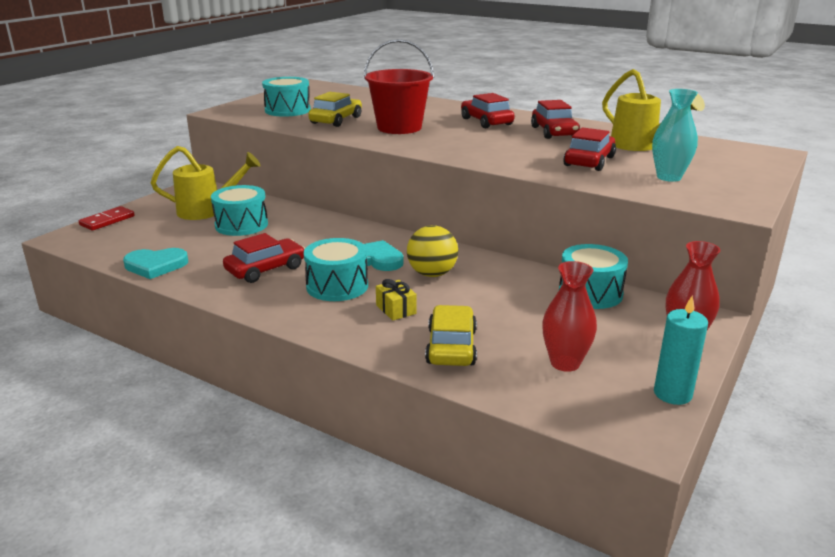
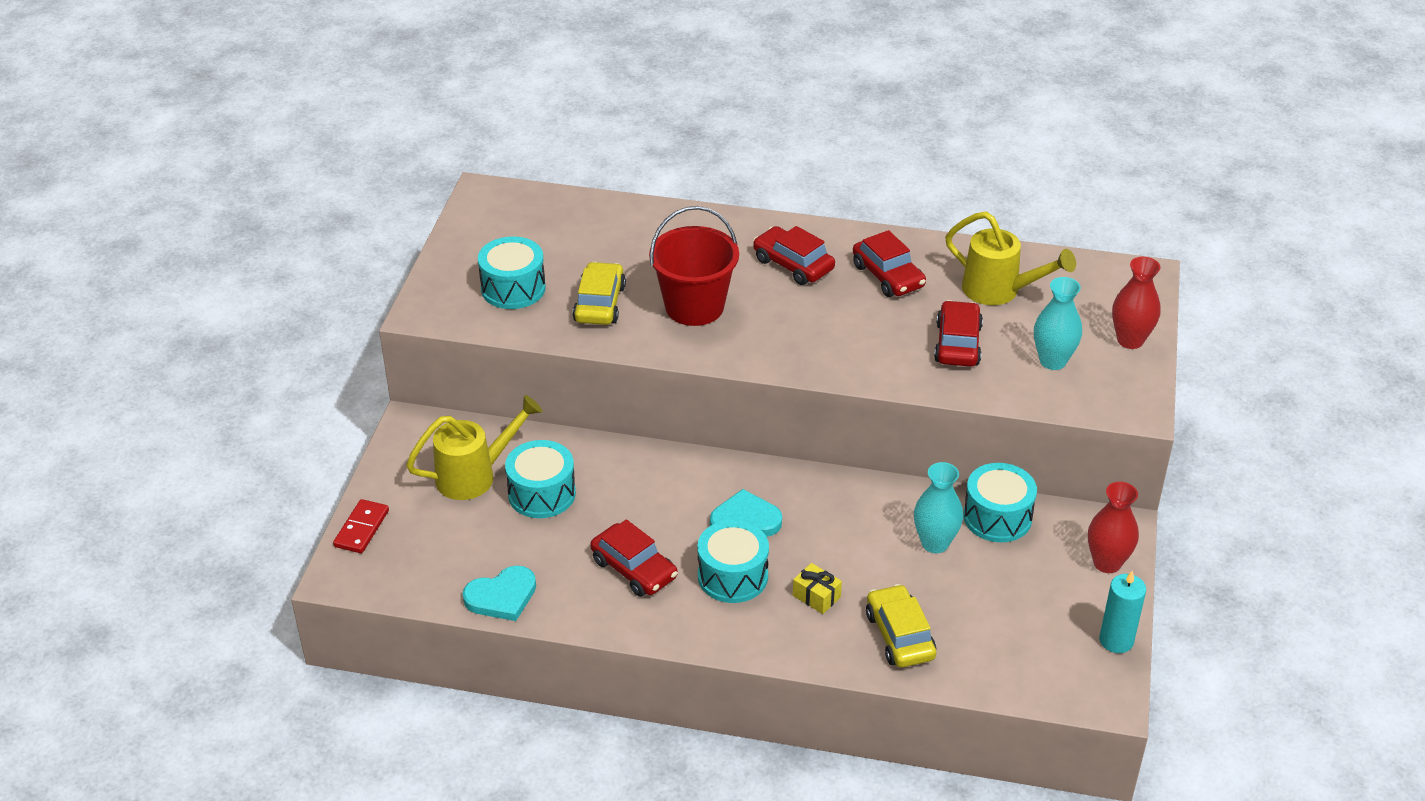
camera: 20 degrees left, 15 degrees up
(266, 269) = (634, 569): red car -> red car turned 105 degrees clockwise
(432, 274) = (821, 528): yellow ball -> none
(523, 298) = (935, 543): none -> turquoise vase
(565, 363) = (1012, 628): red vase -> red vase (1130, 340)

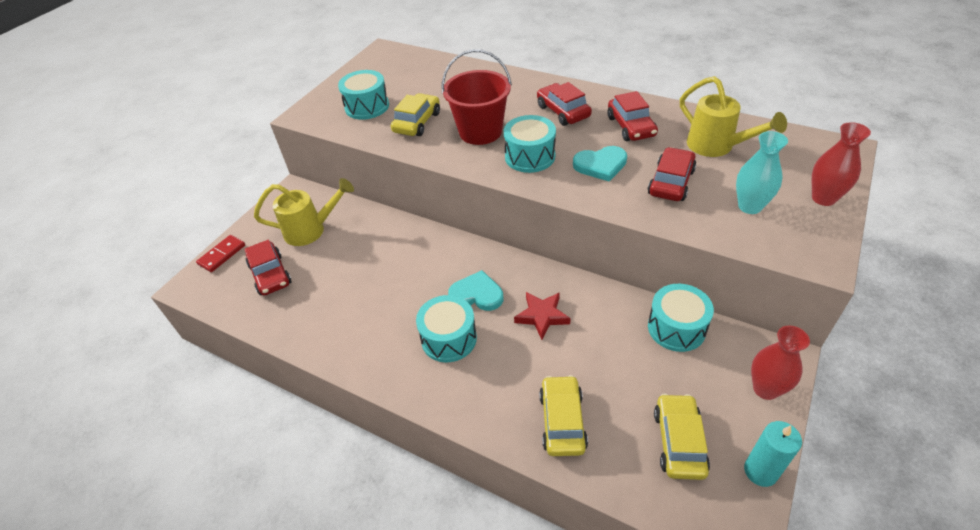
camera: 20 degrees right, 5 degrees up
(502, 596) = (280, 322): turquoise heart -> turquoise heart (600, 165)
(542, 494) = (346, 250): turquoise drum -> turquoise drum (530, 156)
(634, 569) = (380, 318): red car -> red car (270, 274)
(816, 596) = (506, 369): yellow gift -> none
(836, 531) = (542, 316): none -> red star
(935, 543) = (617, 341): turquoise vase -> none
(1029, 630) = (679, 441): none -> yellow car

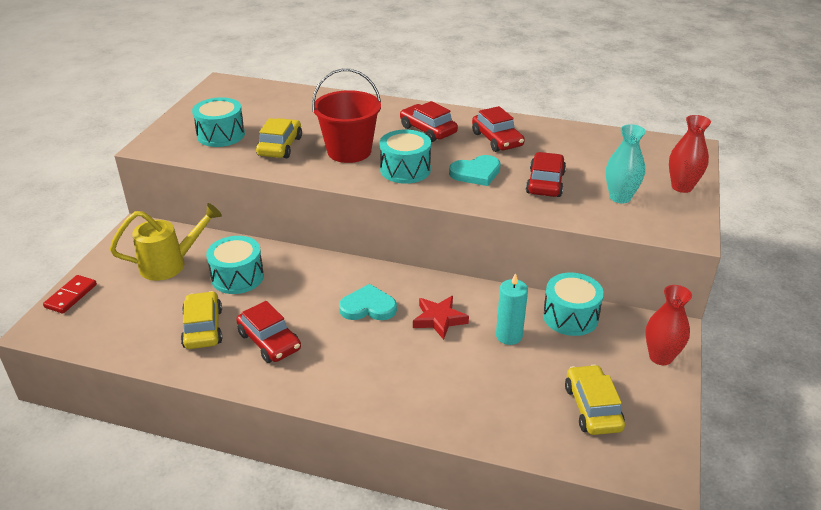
camera: 15 degrees left, 10 degrees down
(270, 274) = (135, 309): red car -> red car (269, 341)
(449, 338) = (348, 348): turquoise drum -> turquoise drum (237, 277)
(562, 421) = (480, 405): yellow car -> yellow car (203, 328)
(716, 147) = (580, 152): yellow watering can -> none
(760, 471) = (669, 421): turquoise candle -> turquoise candle (509, 336)

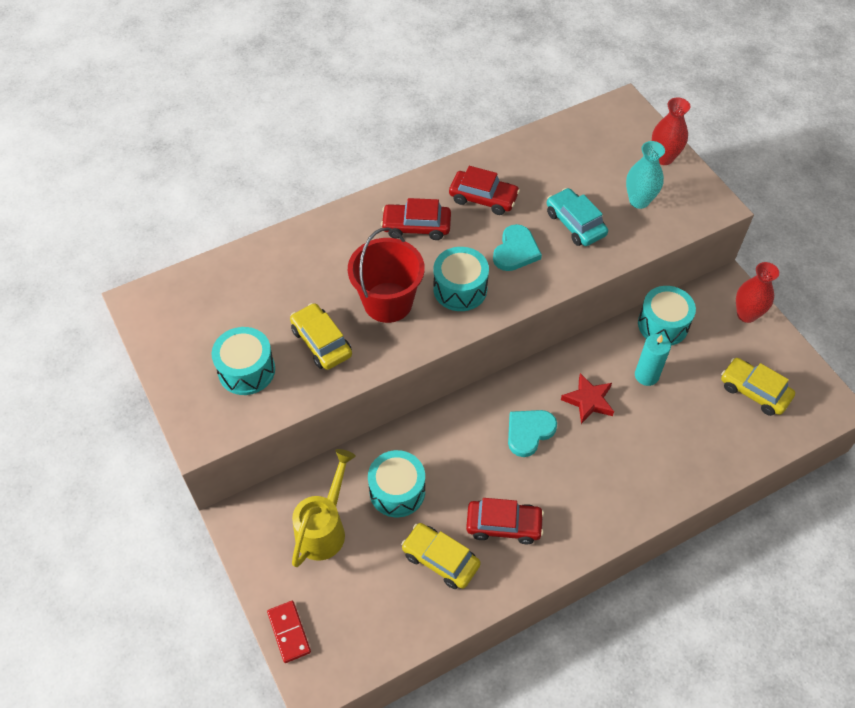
camera: 45 degrees left, 20 degrees up
(545, 183) = (575, 224): red car -> turquoise car

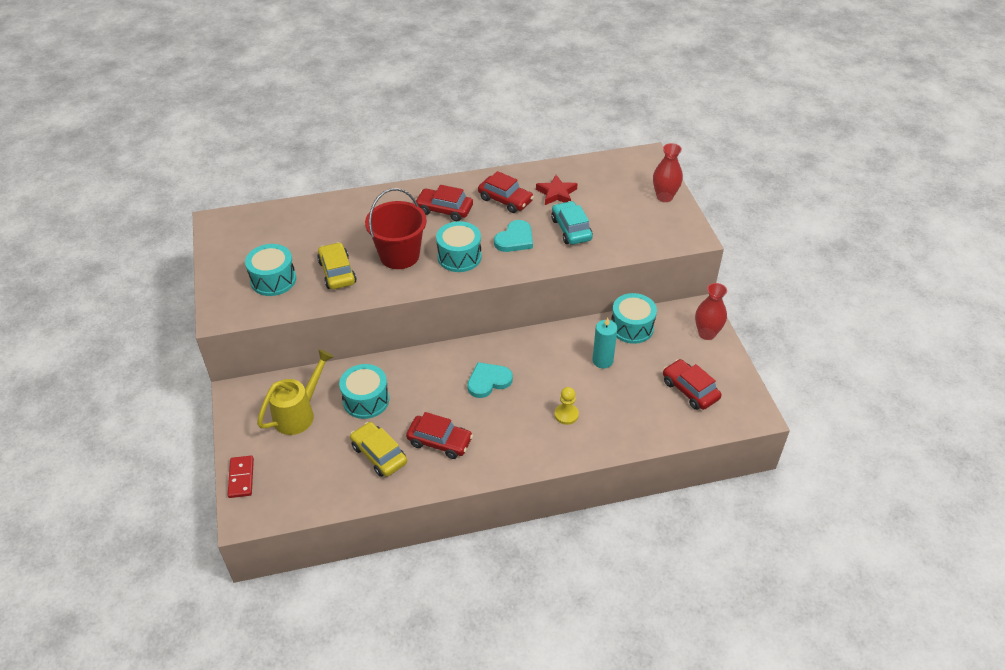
camera: 15 degrees right, 10 degrees down
(588, 401) = (546, 369): red star -> red star (556, 193)
(632, 455) = (566, 415): none -> yellow pawn
(639, 201) = (630, 223): turquoise vase -> none
(754, 391) = (690, 390): yellow car -> red car

